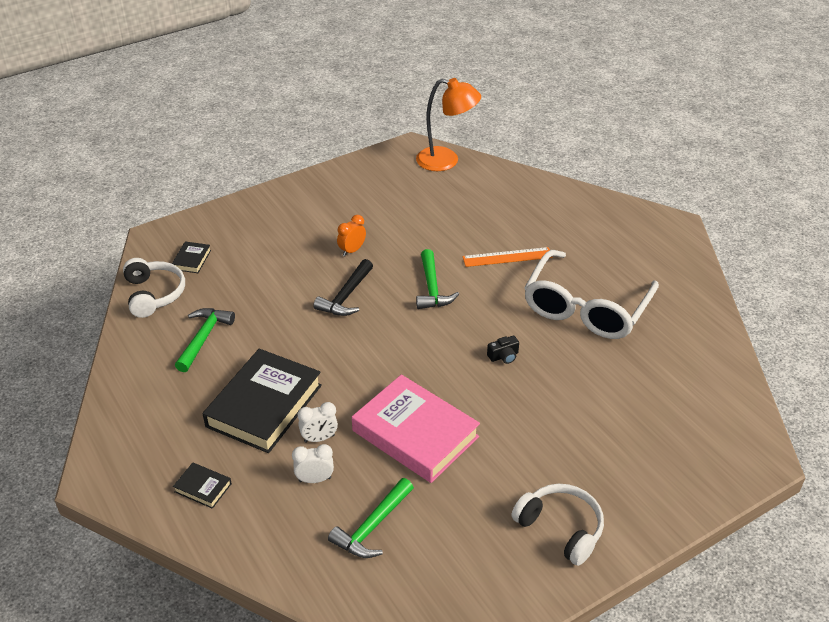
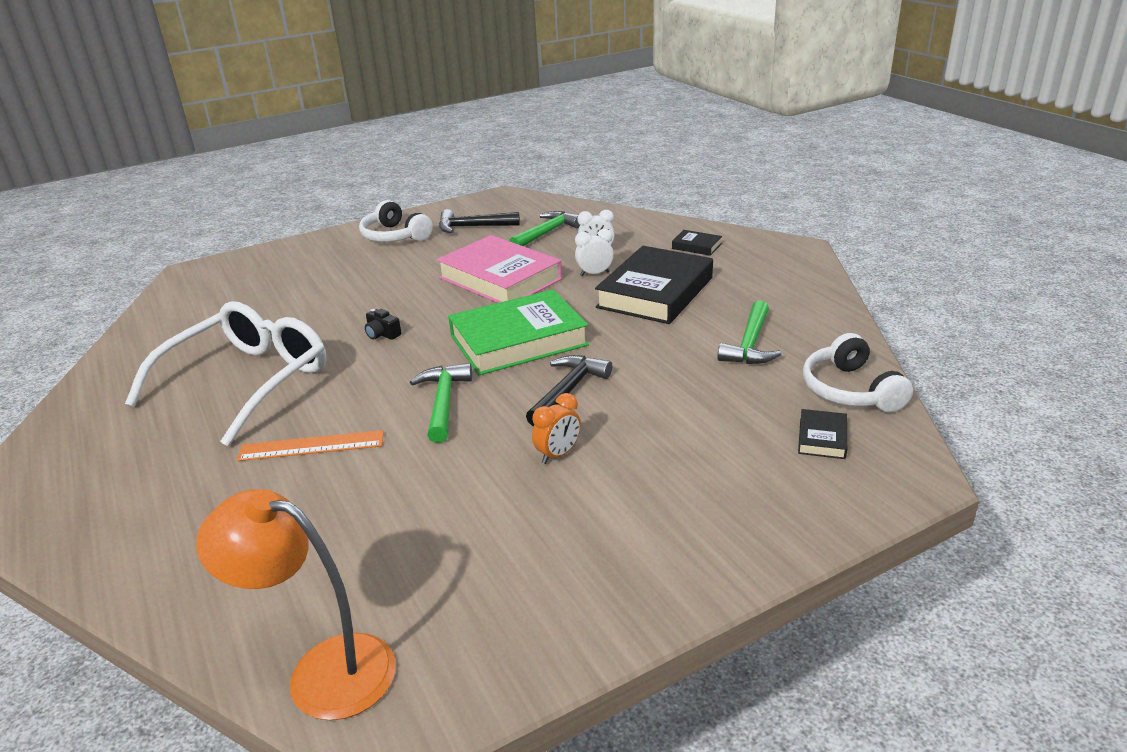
camera: 175 degrees left, 10 degrees down
(386, 346) = (518, 340): none -> green book
(468, 547) = (472, 227): none -> black hammer
(503, 356) = (382, 334): black camera -> black camera turned 120 degrees counterclockwise

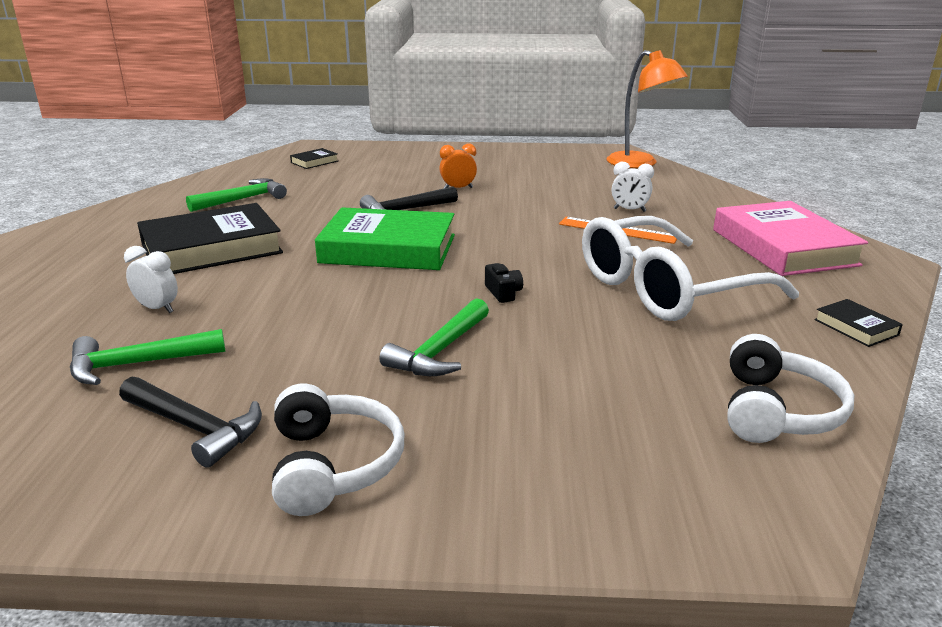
camera: 150 degrees left, 5 degrees down
(443, 402) = (499, 228): green hammer -> green hammer (440, 351)
(500, 278) = (309, 314): pink book -> pink book (783, 247)
(594, 274) = (215, 284): white clock -> white clock (629, 210)
(696, 246) = (64, 278): black book -> black book (856, 327)
(850, 390) = (253, 170): white headphones -> white headphones (777, 411)

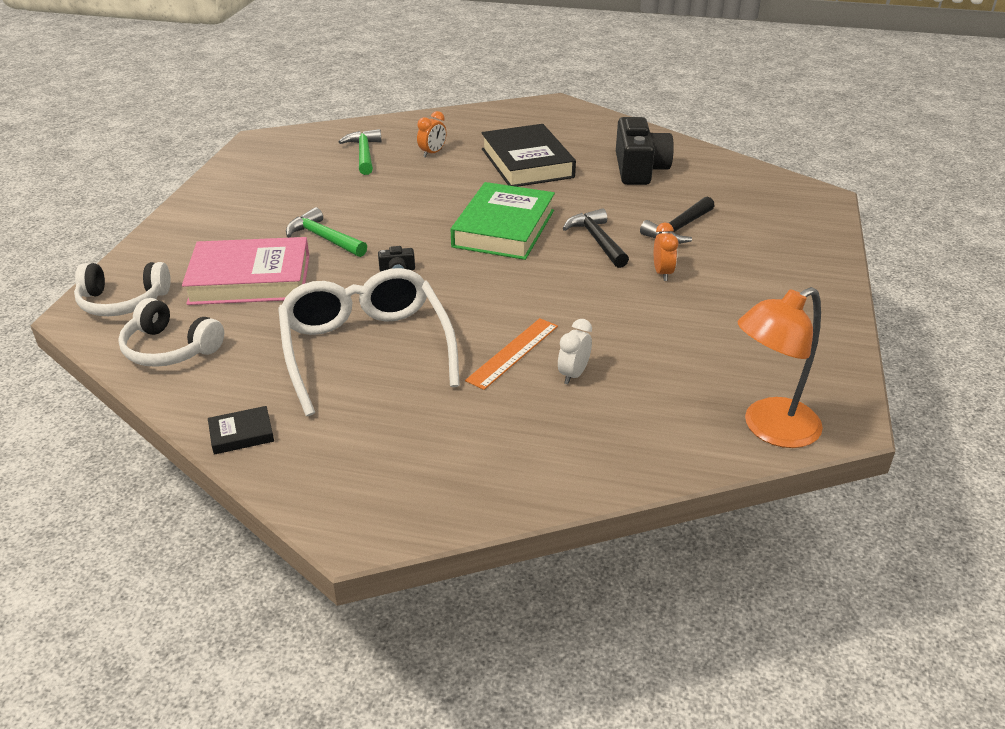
camera: 100 degrees right, 10 degrees up
(157, 308) = (432, 153): white clock -> orange clock
(195, 428) = (290, 172): black hammer -> black hammer (678, 229)
(243, 199) = (639, 169): green hammer -> black camera
(314, 162) = (759, 199): black book -> none
(334, 465) = (233, 204): white headphones -> white headphones (123, 302)
(783, 247) = (428, 458): pink book -> pink book (250, 279)

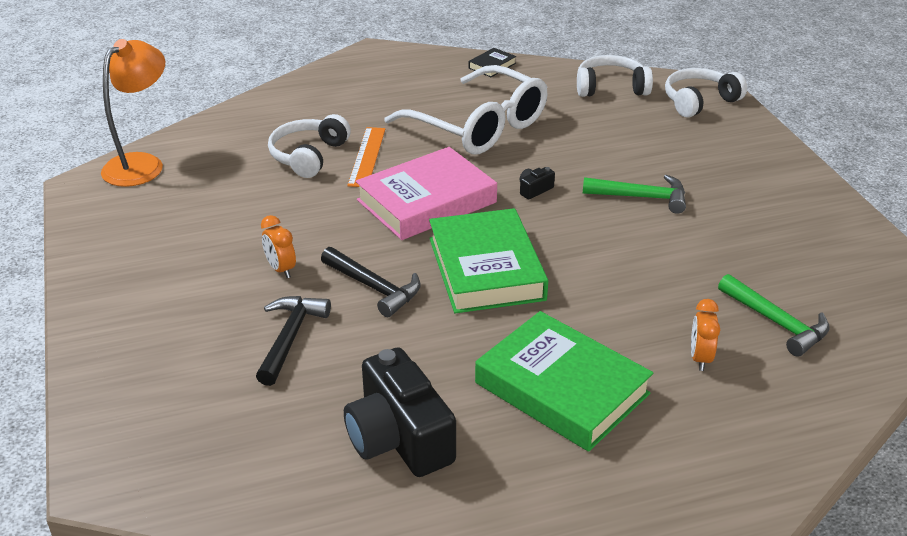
camera: 150 degrees right, 0 degrees up
(250, 279) = (640, 144): pink book -> pink book (426, 201)
(527, 163) = (562, 388): black book -> green book
(573, 374) = (308, 156): white clock -> white headphones

